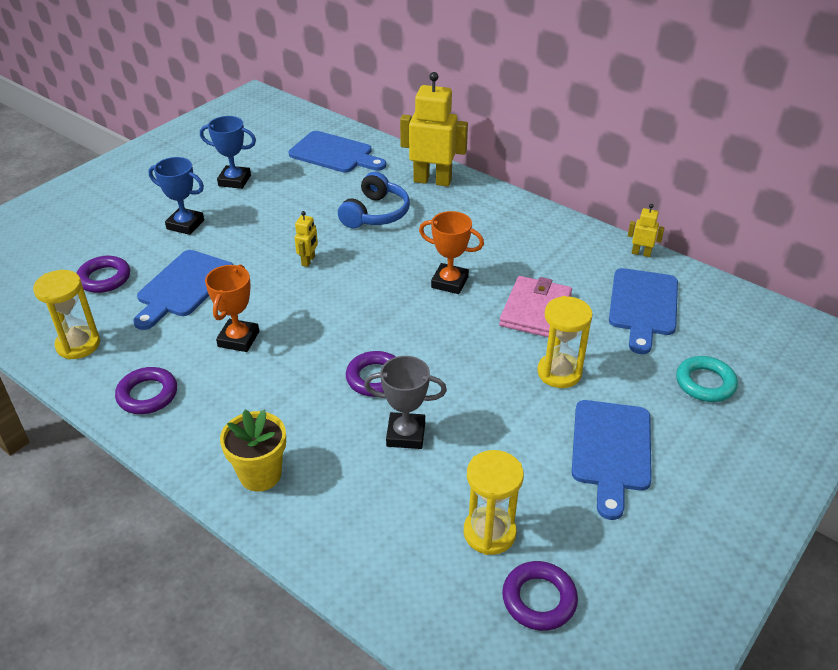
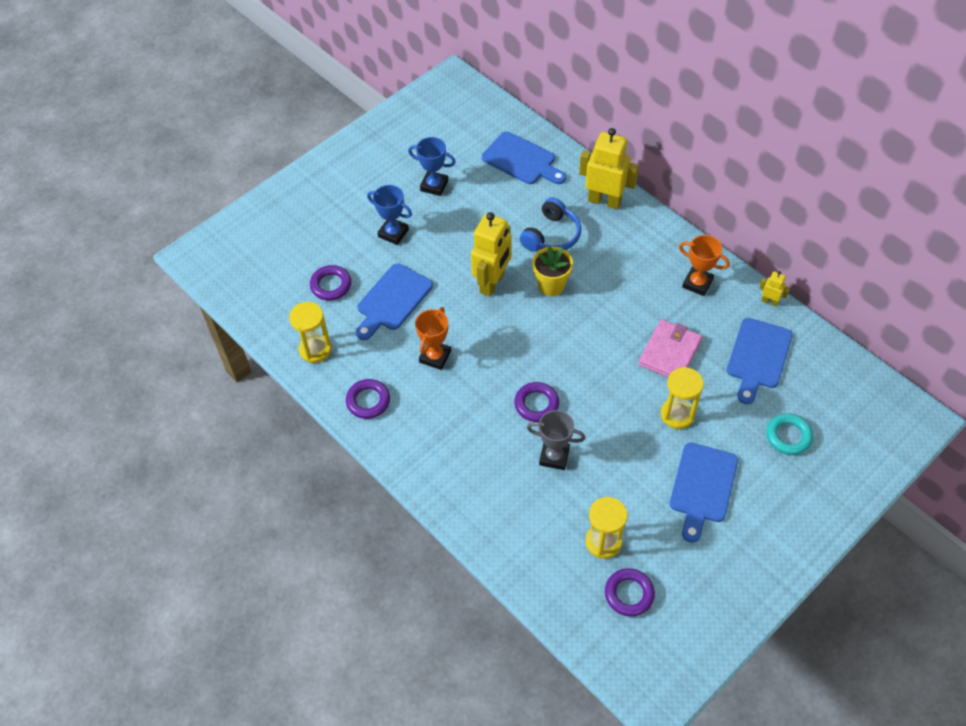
camera: 10 degrees right, 15 degrees up
(260, 474) = (448, 478): yellow flower pot -> yellow flower pot (551, 285)
(308, 261) = (492, 283): yellow robot -> yellow robot, size x2.18
(449, 282) = (604, 317): orange trophy -> orange trophy (697, 283)

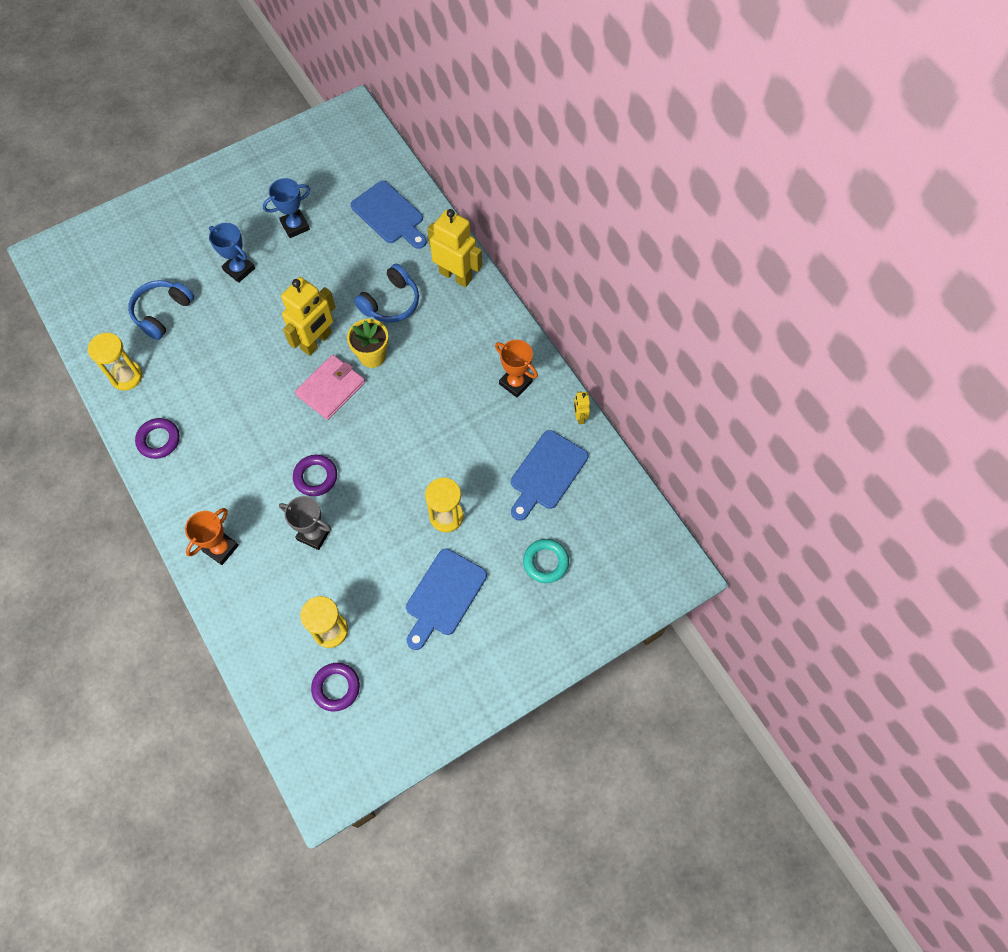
camera: 10 degrees right, 10 degrees up
(331, 285) = (162, 312): purple ring -> blue headphones
(392, 300) = (215, 340): blue cutting board -> none
(434, 185) = (295, 226): blue trophy -> blue trophy turned 60 degrees counterclockwise
(435, 357) = (236, 407): orange trophy -> orange trophy (220, 548)
(670, 352) = (462, 450): pink wallet -> pink wallet (331, 388)
(769, 301) = (580, 417): yellow robot -> yellow robot turned 135 degrees counterclockwise

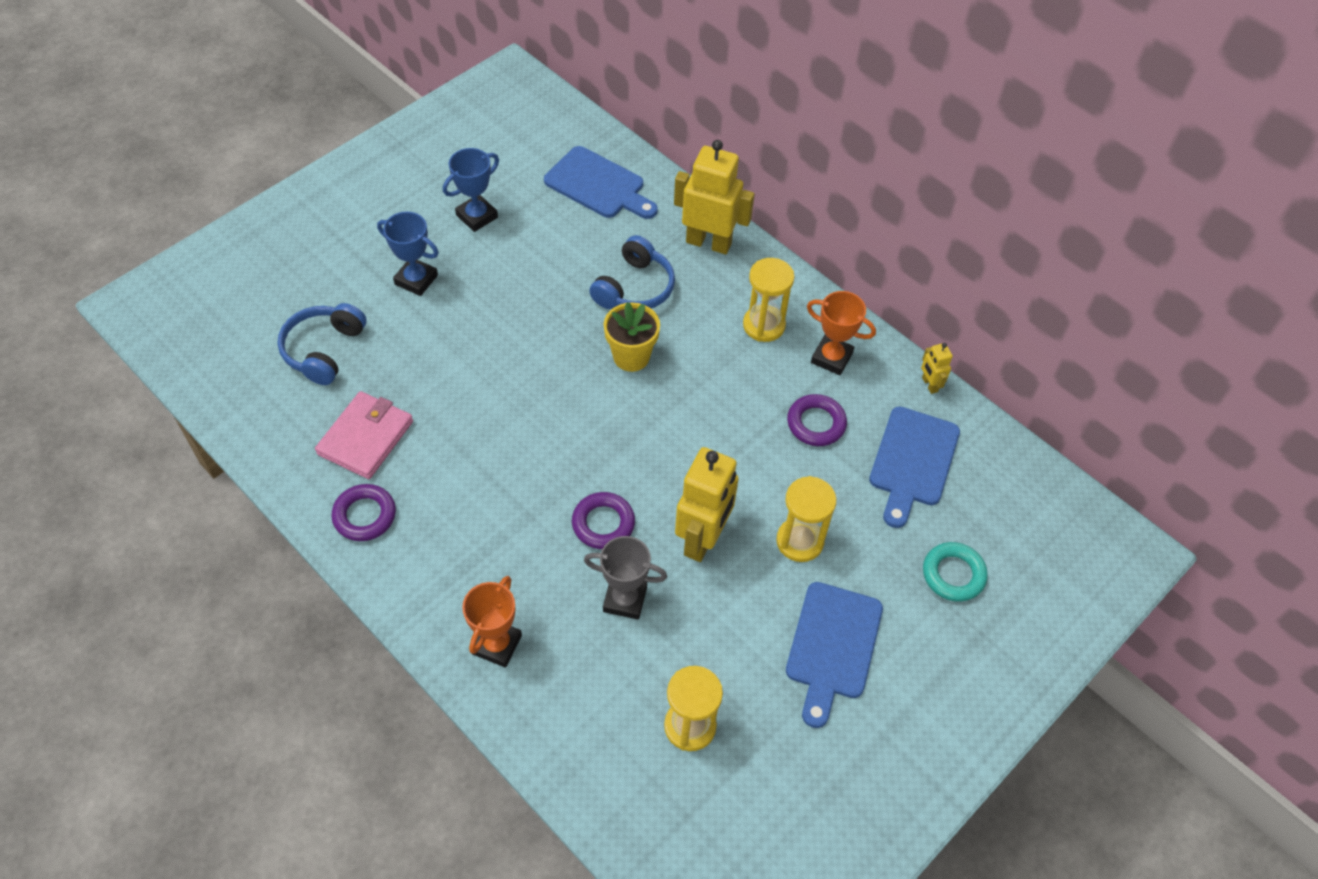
camera: 15 degrees left, 10 degrees down
(126, 376) = (294, 440): yellow hourglass -> yellow hourglass (764, 325)
(316, 341) = (550, 351): yellow robot -> yellow robot (703, 539)
(331, 388) = (588, 407): pink wallet -> pink wallet (366, 437)
(336, 687) = (724, 805): purple ring -> purple ring (816, 423)

